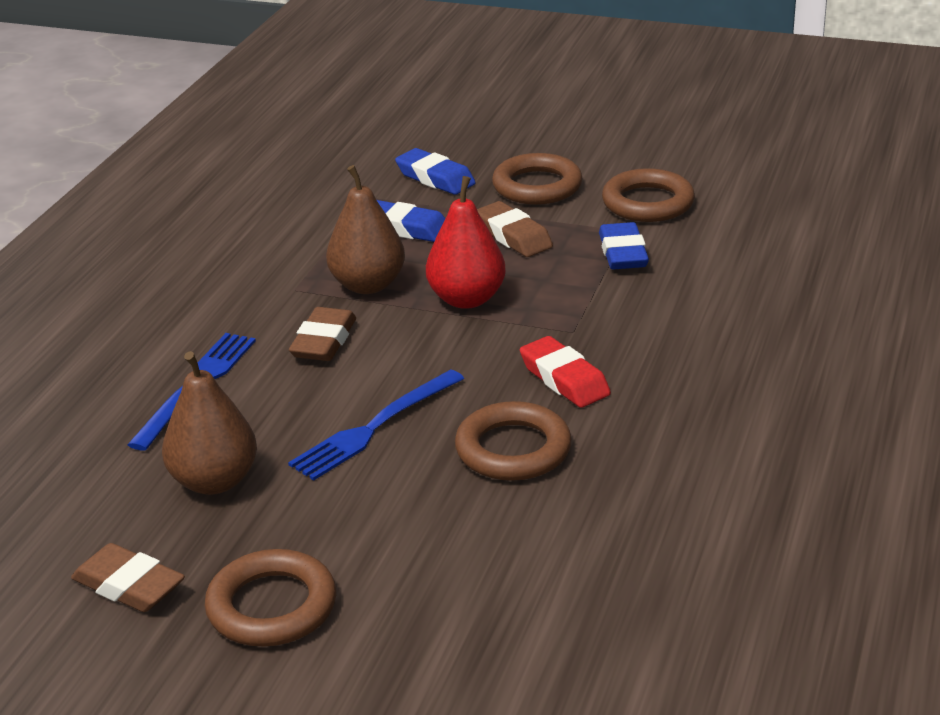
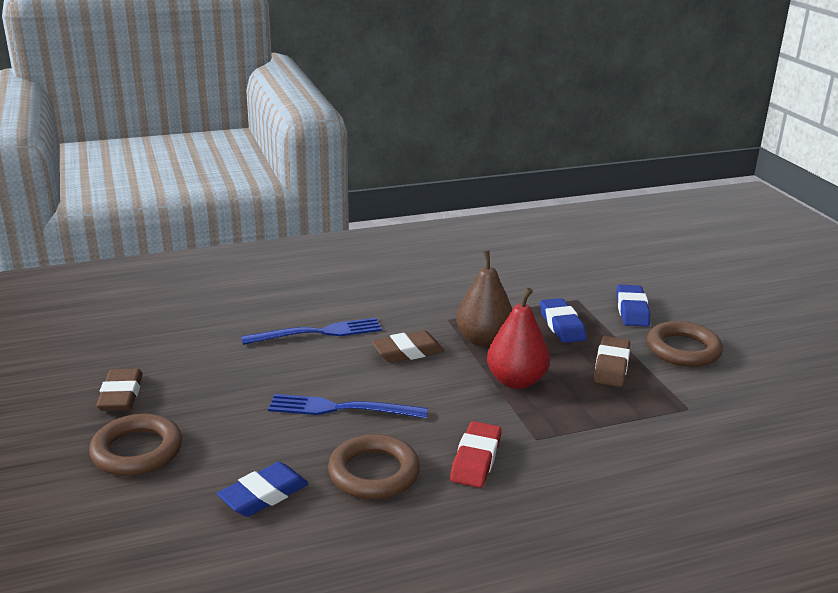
camera: 50 degrees right, 5 degrees down
(214, 481) = (236, 379): brown pear -> none
(623, 253) = (657, 419): blue eraser -> blue eraser (264, 495)
(648, 203) = (736, 402): brown ring -> none

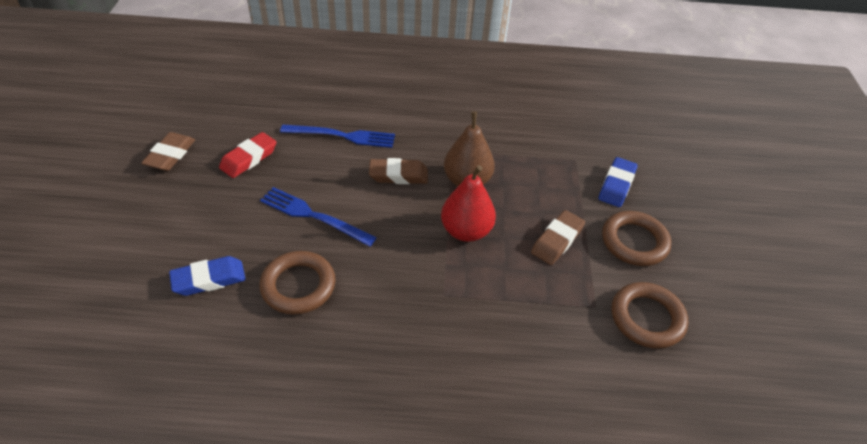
camera: 20 degrees right, 20 degrees up
(137, 451) = (151, 209): brown ring -> brown ring (647, 318)
(475, 460) = (382, 300): red eraser -> red eraser (249, 158)
(561, 325) = (543, 184): blue eraser -> none

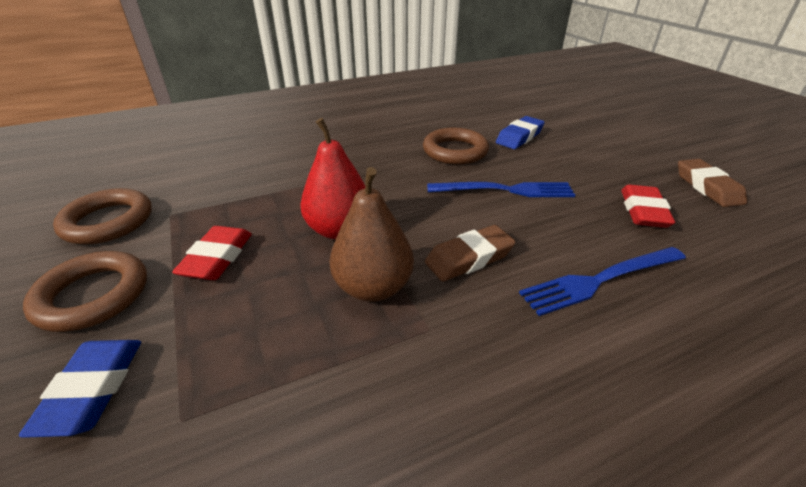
camera: 155 degrees right, 10 degrees down
(557, 240) = (217, 258): brown eraser -> red eraser

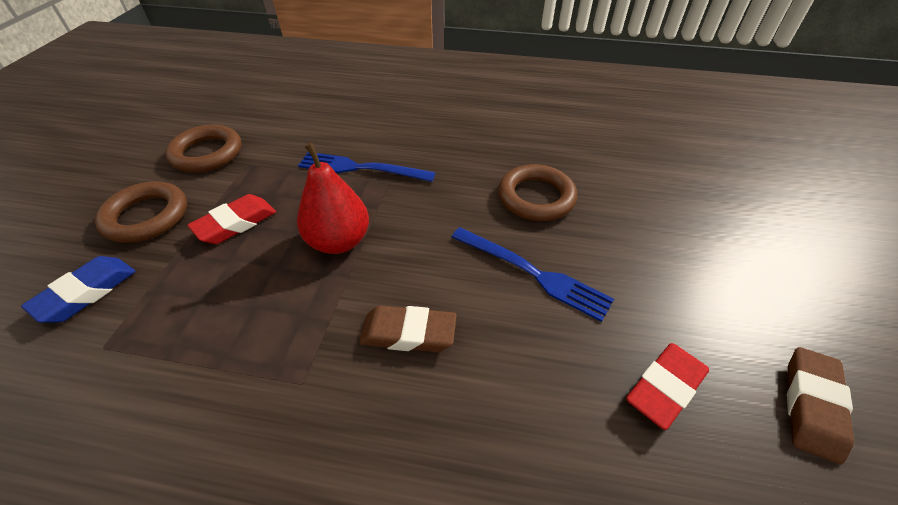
camera: 35 degrees right, 10 degrees up
(373, 287) = (304, 315): brown pear -> none
(519, 137) = (632, 209): blue eraser -> none
(601, 280) = (503, 438): blue fork -> blue fork (361, 168)

